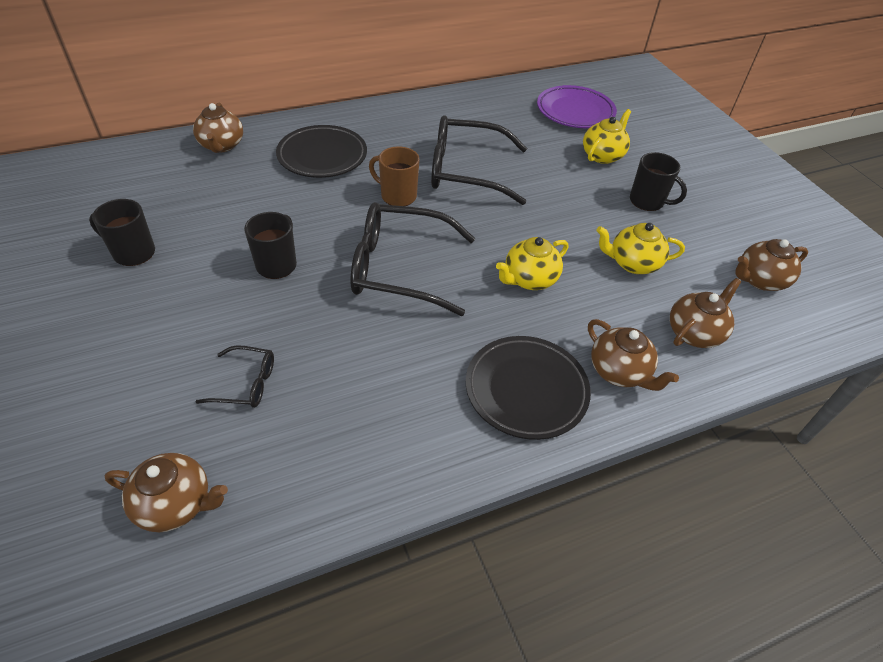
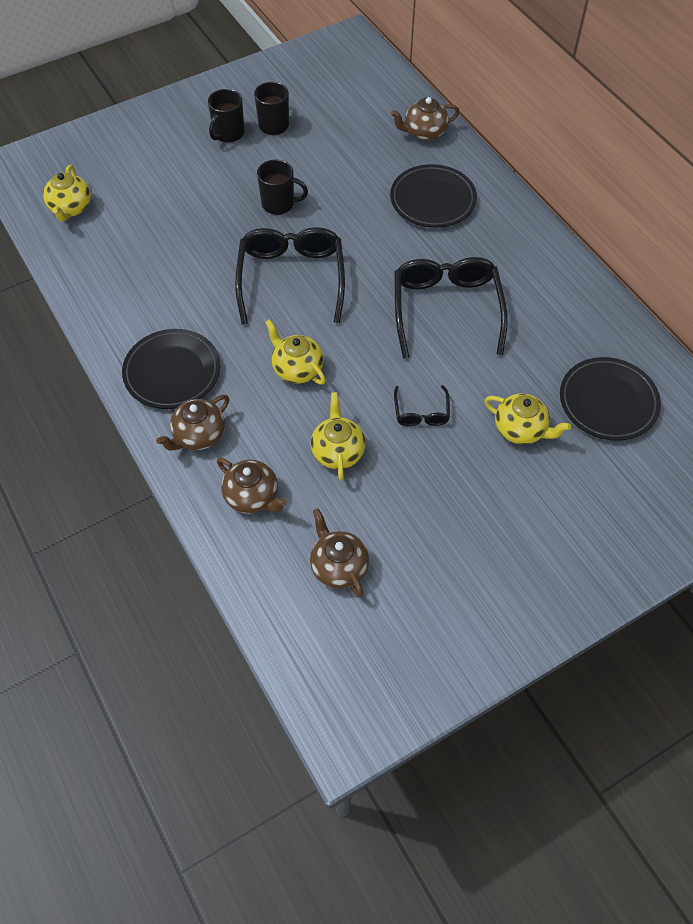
camera: 85 degrees right, 10 degrees up
(176, 504) = (71, 208): brown teapot -> yellow teapot
(245, 383) = (160, 215): black glasses -> black glasses (421, 412)
(397, 196) = (389, 262): brown mug -> none
(575, 112) = (608, 402): purple plate -> black plate
(647, 201) = (445, 470): black mug -> black mug (228, 133)

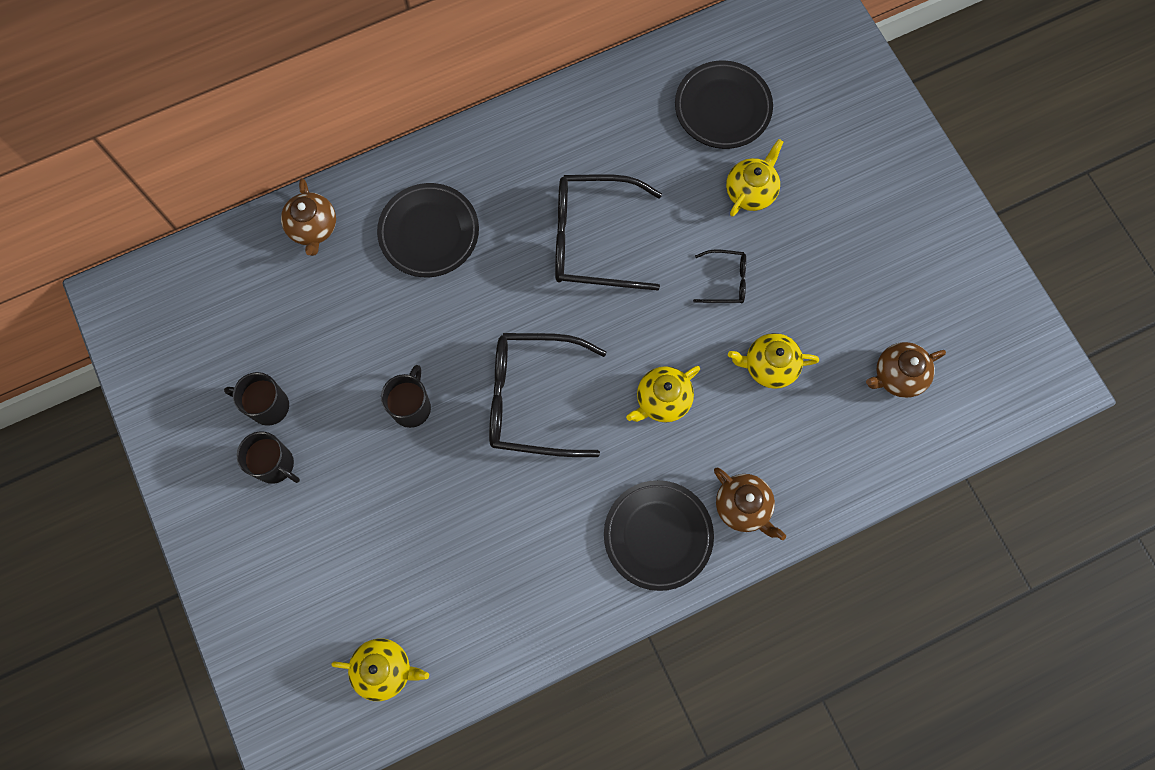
camera: 85 degrees left, 15 degrees up
(252, 497) = (819, 453): brown teapot -> none

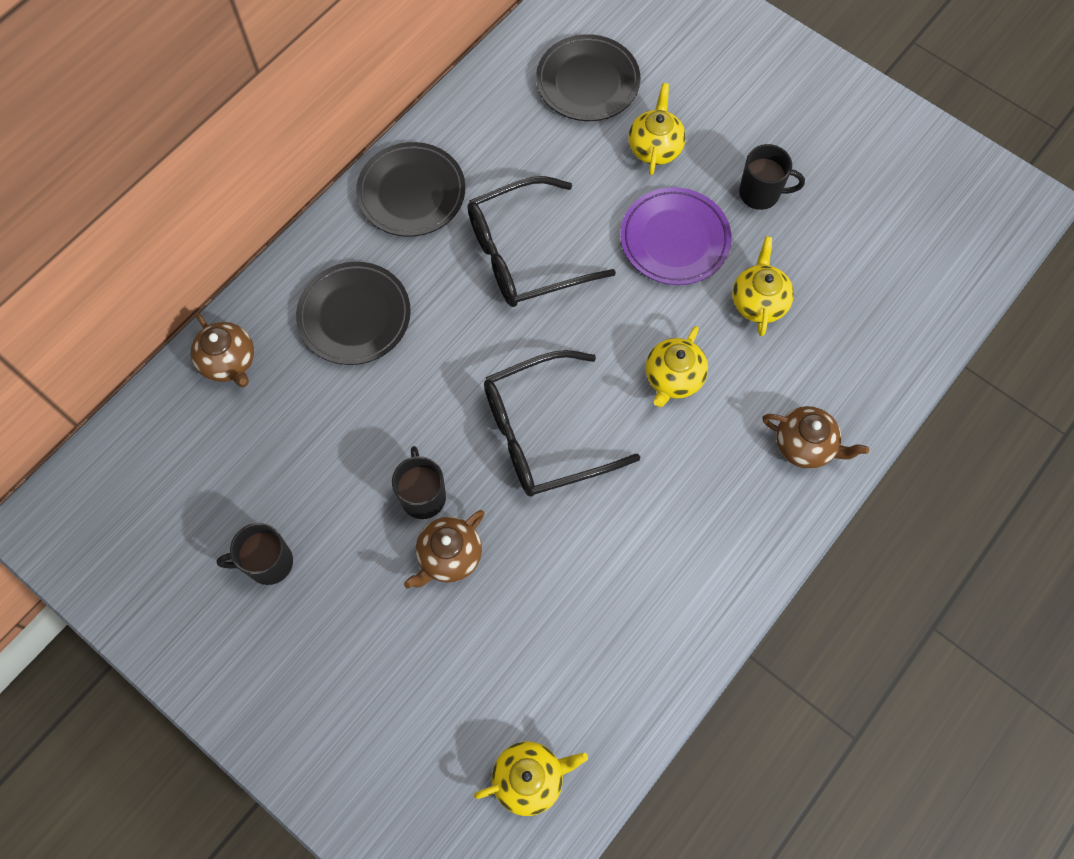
camera: 25 degrees left, 5 degrees down
(275, 465) = (306, 620): black mug -> black mug (760, 193)
(658, 536) = (737, 511): black plate -> black plate (411, 193)
(725, 281) = (674, 240): black glasses -> purple plate
(769, 366) = (758, 302): yellow teapot -> yellow teapot turned 120 degrees clockwise
(897, 376) = (882, 259): brown teapot -> brown teapot (449, 556)

